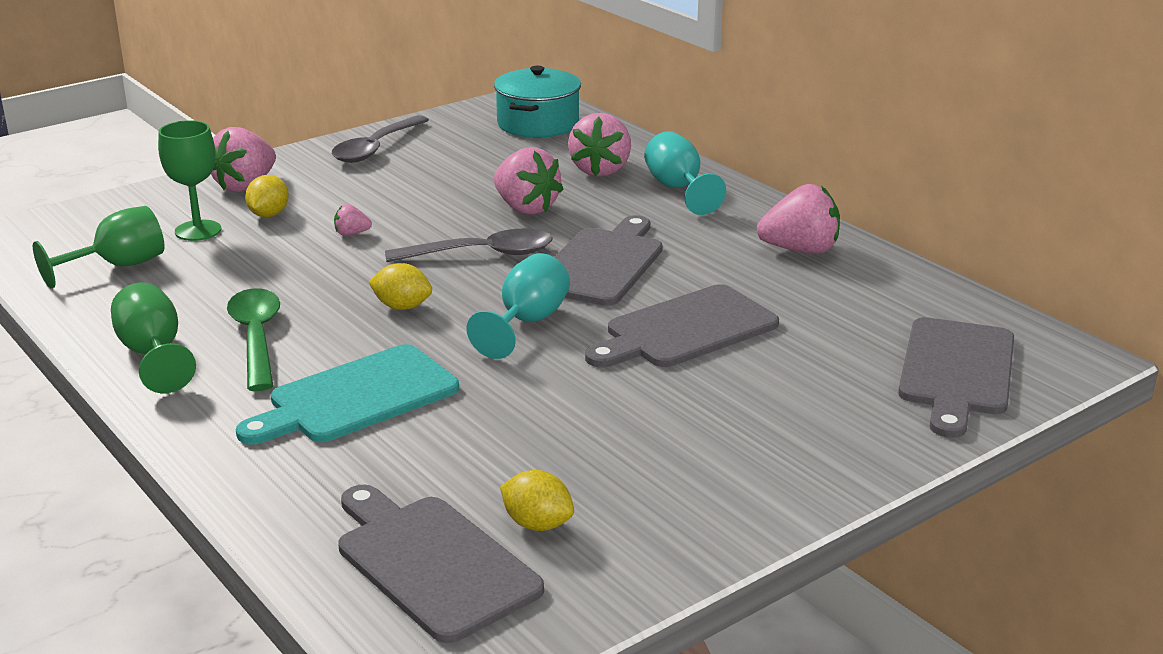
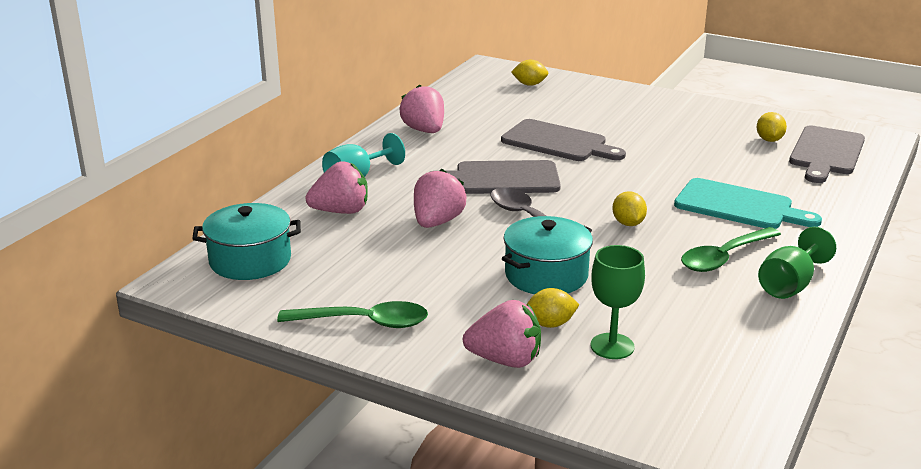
camera: 115 degrees left, 0 degrees up
(118, 266) = (708, 357): green goblet -> none
(351, 234) = (546, 275): pink strawberry -> turquoise pot
(376, 148) = (364, 322): grey spoon -> green spoon
(527, 323) = (601, 183): turquoise goblet -> none
(956, 371) = (529, 84): grey cutting board -> yellow lemon

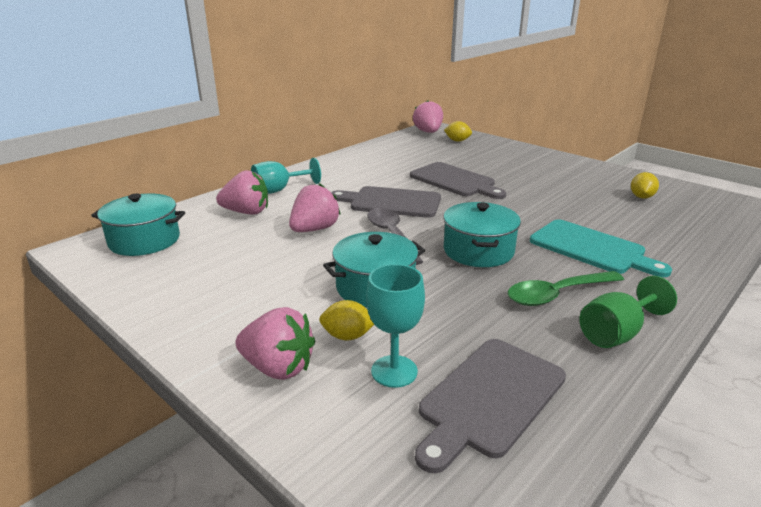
camera: 15 degrees right, 0 degrees up
(364, 322) = (183, 307): green spoon -> none
(424, 130) = (356, 163): pink strawberry -> pink strawberry (428, 132)
(612, 346) = (394, 371): green goblet -> turquoise goblet
(628, 223) = (478, 251): yellow lemon -> turquoise pot
(826, 153) = (693, 213): grey cutting board -> grey cutting board (489, 398)

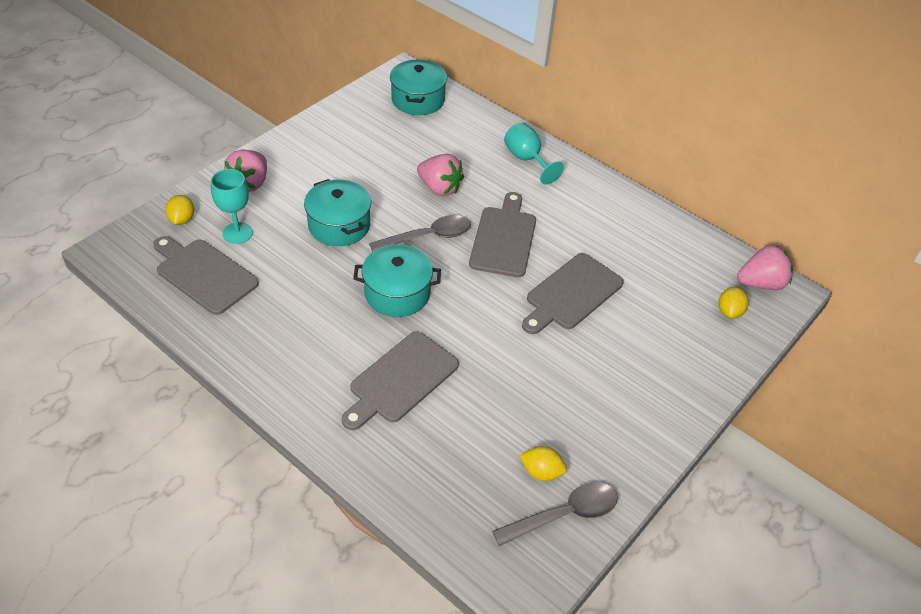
camera: 85 degrees right, 20 degrees up
(246, 212) = (473, 145): pink strawberry -> none
(347, 336) = (278, 212): yellow lemon -> yellow lemon (182, 219)
(557, 294) = (318, 333): green spoon -> none
(591, 248) = (400, 380): turquoise cutting board -> grey cutting board
(616, 333) = (260, 358): green goblet -> none
(671, 192) = (564, 514): none -> grey spoon

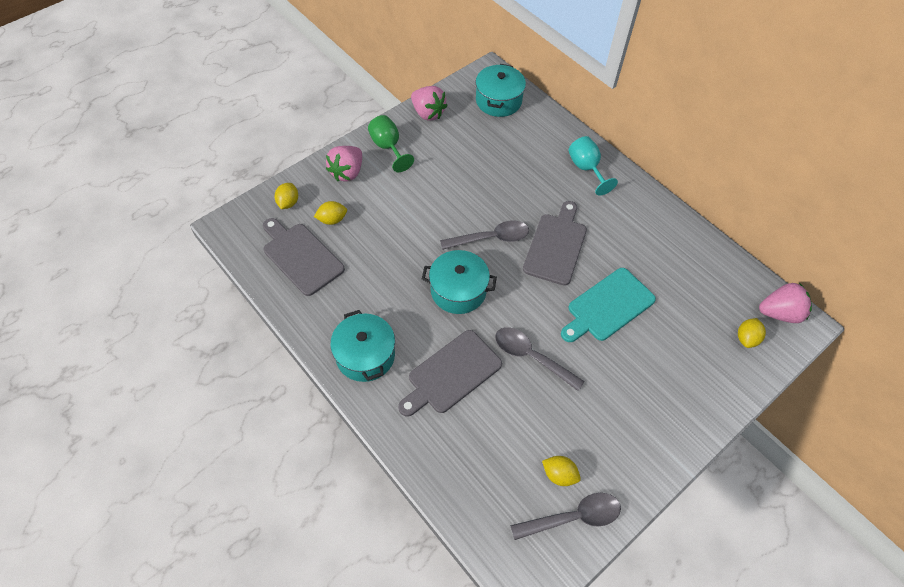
camera: 10 degrees right, 10 degrees up
(237, 233) = (332, 220): turquoise goblet -> yellow lemon
(296, 154) = (388, 147): none -> green goblet
(339, 225) = (417, 220): turquoise pot -> turquoise pot (365, 355)
(439, 188) = (506, 191): pink strawberry -> pink strawberry (428, 113)
(491, 353) = (531, 357): none -> grey spoon
(571, 294) = (608, 306): grey cutting board -> turquoise cutting board

